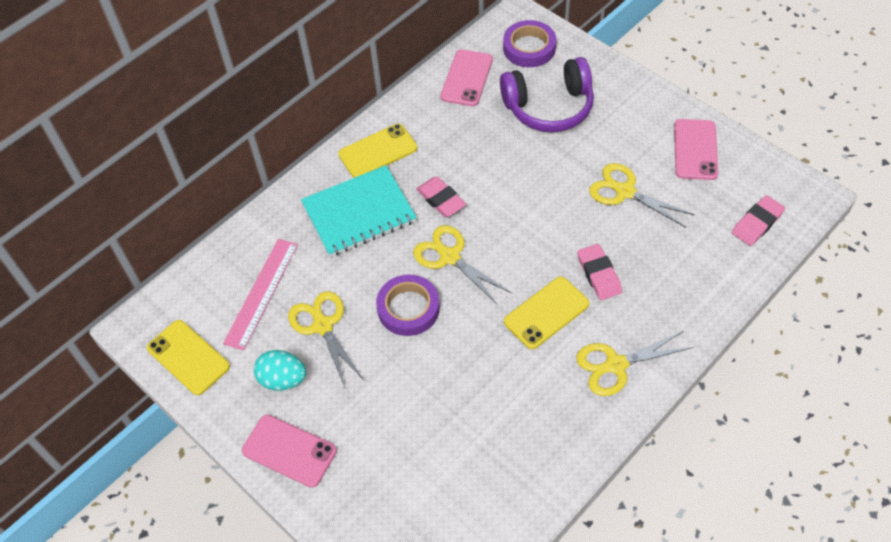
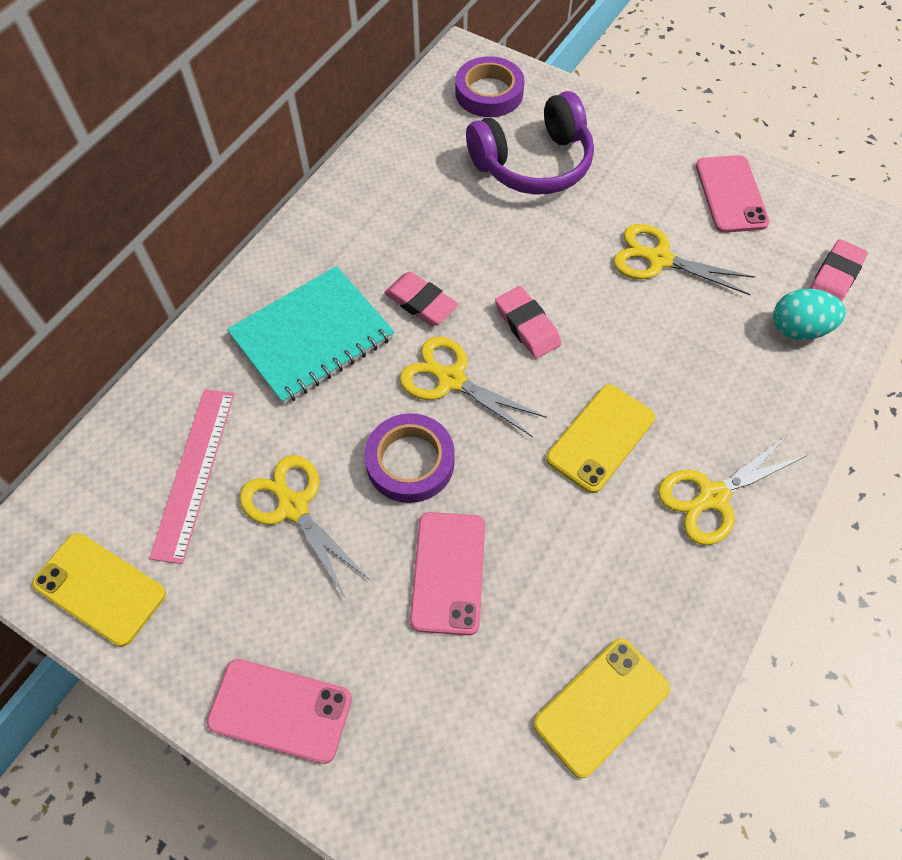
camera: 15 degrees left, 5 degrees up
(283, 379) = (249, 598): turquoise egg -> turquoise egg (798, 329)
(378, 151) = (321, 249): yellow phone -> yellow phone (601, 706)
(466, 78) = (418, 140): pink phone -> pink phone (448, 572)
(599, 274) = (655, 374): pink eraser -> pink eraser (527, 326)

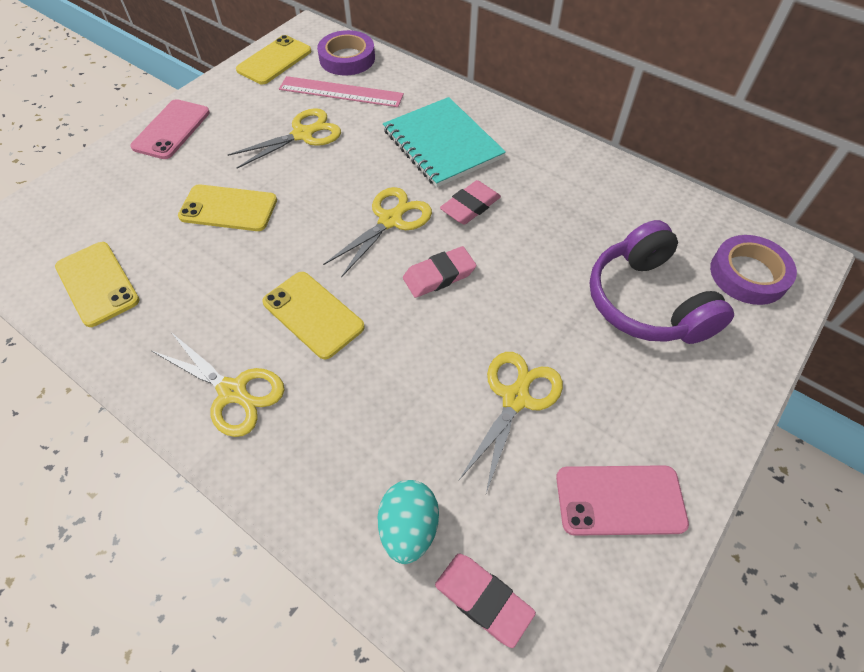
camera: 95 degrees right, 5 degrees down
(410, 462) = (322, 193): purple tape -> purple tape (347, 58)
(448, 572) = (228, 208): pink phone -> yellow phone
(712, 497) = (233, 392): yellow scissors -> yellow scissors turned 150 degrees clockwise

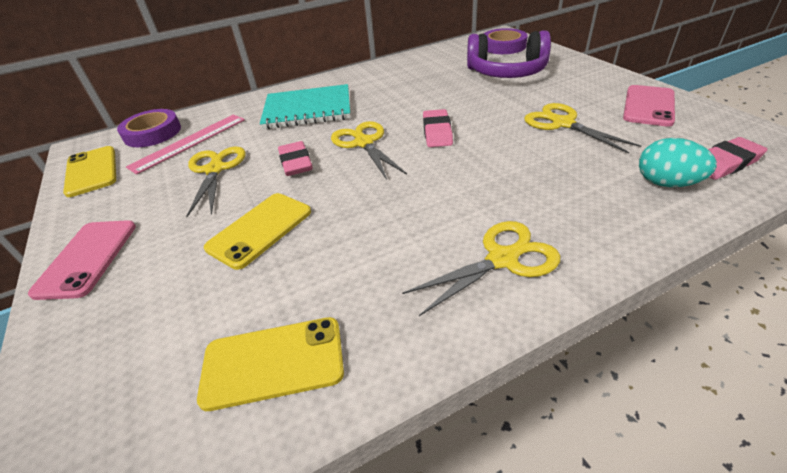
camera: 60 degrees left, 15 degrees down
(171, 129) = (87, 258): pink phone -> pink phone turned 45 degrees clockwise
(313, 314) = (437, 196): yellow phone -> none
(470, 206) = (381, 109): pink eraser -> pink eraser (296, 163)

